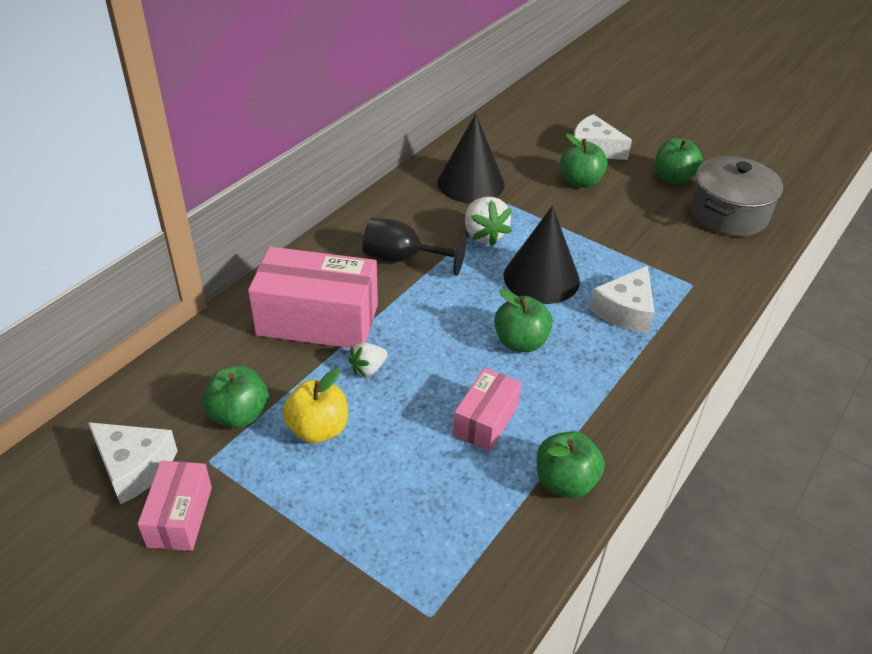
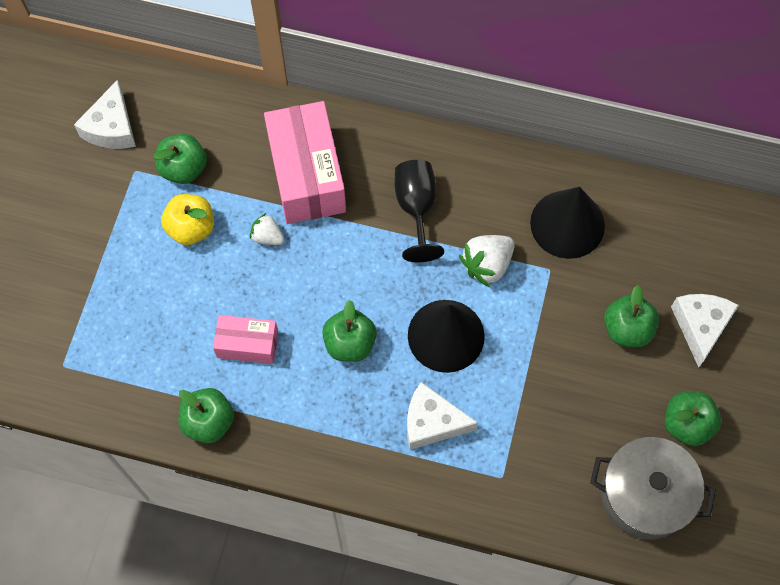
camera: 70 degrees right, 25 degrees up
(180, 516) = (83, 178): pink box -> none

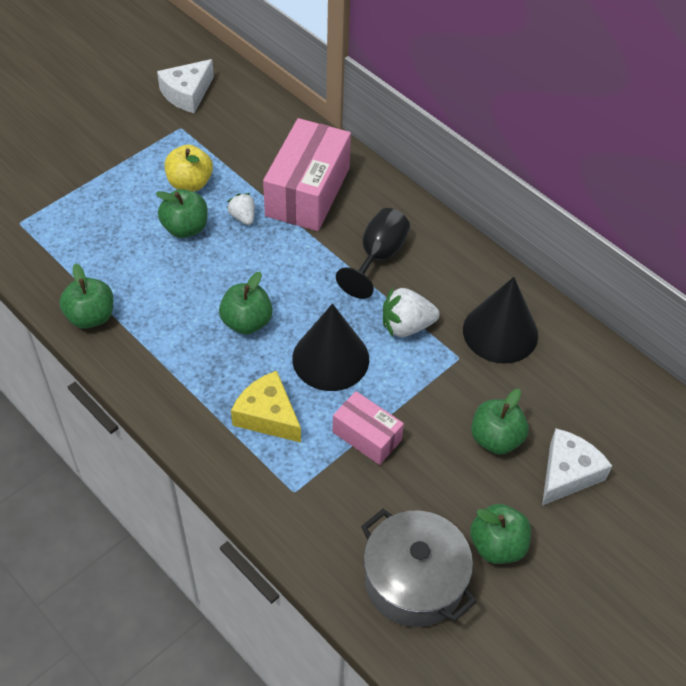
camera: 30 degrees right, 15 degrees down
(183, 168) = (217, 143): green apple -> green apple (185, 228)
(247, 344) = (166, 280): pink box -> pink box (366, 436)
(432, 422) = (268, 416): white cheese -> yellow cheese

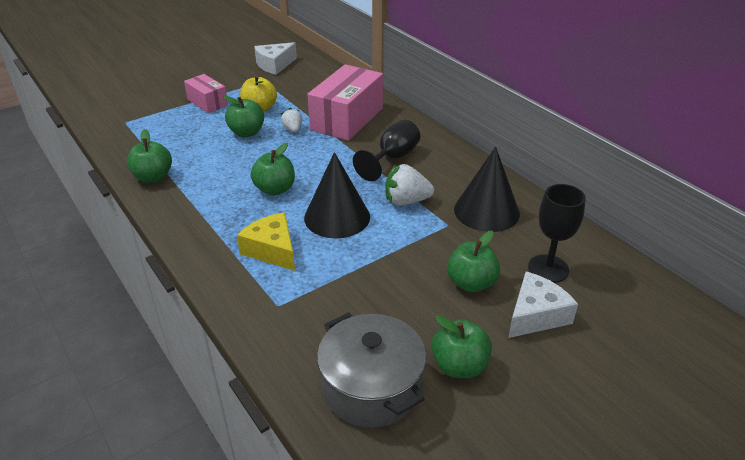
camera: 10 degrees right, 15 degrees down
(366, 436) = (354, 271): pink box -> pink box (207, 102)
(575, 410) = (548, 268): none -> black goblet

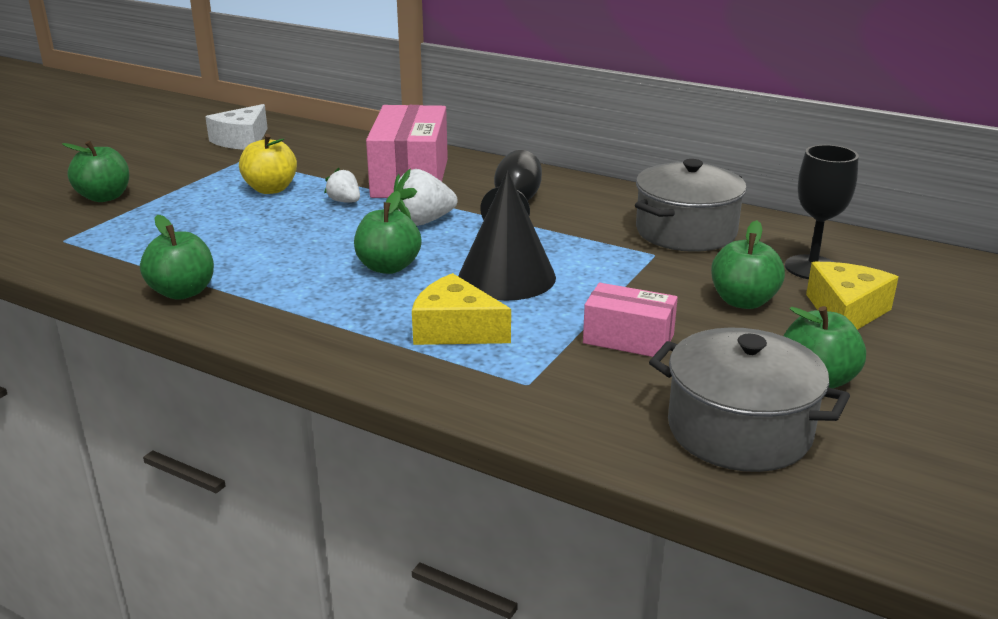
camera: 25 degrees left, 10 degrees down
(207, 102) = (180, 195): pink box -> pink box (628, 339)
(247, 132) = (279, 217): green apple -> green apple (104, 197)
(406, 201) = (579, 243): white strawberry -> white strawberry (423, 222)
(486, 211) = (686, 232): black cone -> grey pot
(536, 315) = (845, 312): white cheese -> yellow cheese

